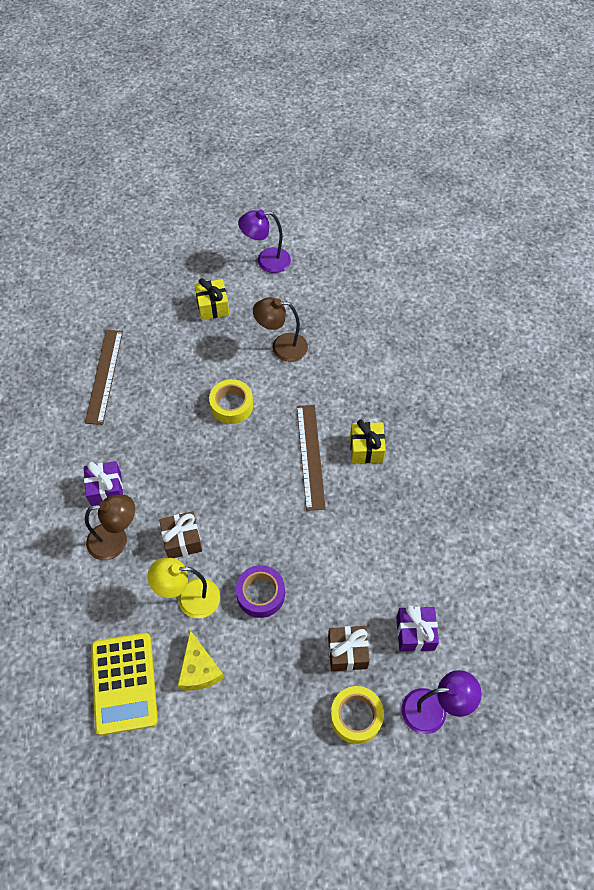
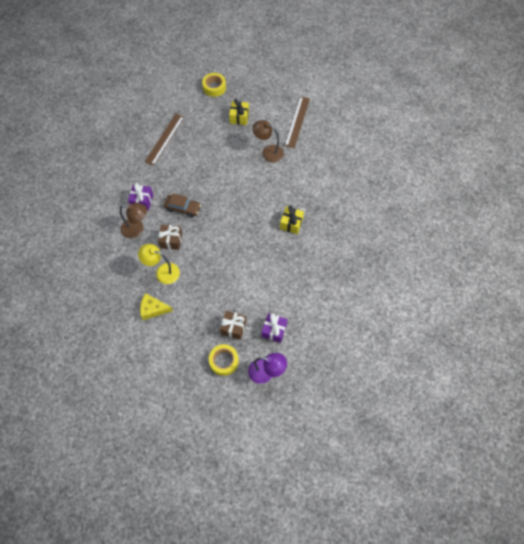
camera: 20 degrees right, 5 degrees up
(124, 683) = (113, 303): yellow calculator -> none
(180, 479) = (183, 208): none -> brown car
(199, 669) = (153, 309): yellow cheese -> yellow cheese turned 90 degrees clockwise
(231, 405) = (227, 176): yellow tape -> yellow tape (214, 87)
(260, 594) = (200, 282): purple tape -> none
(266, 261) = (280, 99): purple lamp -> none
(310, 456) = (258, 218): brown ruler -> brown ruler (297, 122)

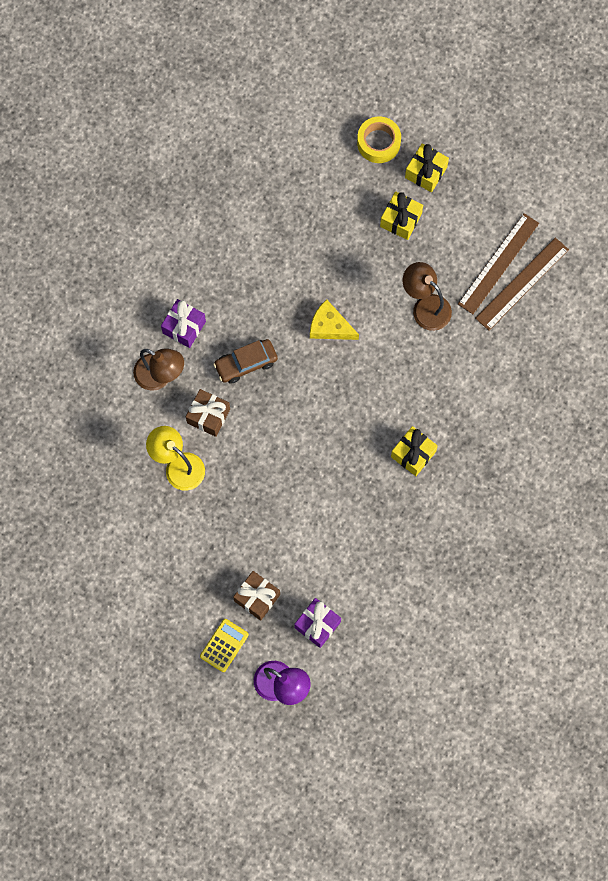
camera: 20 degrees right, 10 degrees up
(153, 309) = (144, 523): yellow cheese -> yellow cheese (330, 326)
(165, 139) = (258, 220): brown ruler -> brown ruler (522, 284)
(183, 208) = (246, 363): brown car -> brown car turned 120 degrees clockwise
(224, 361) = (224, 645): yellow tape -> yellow calculator
(243, 93) = (426, 172): none -> yellow gift

